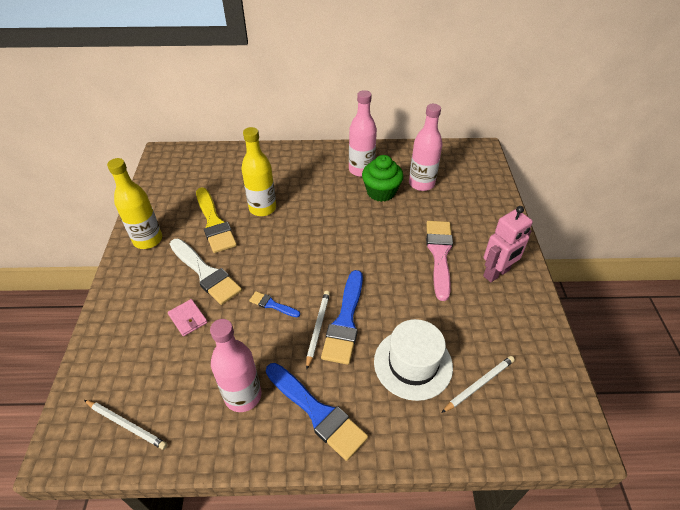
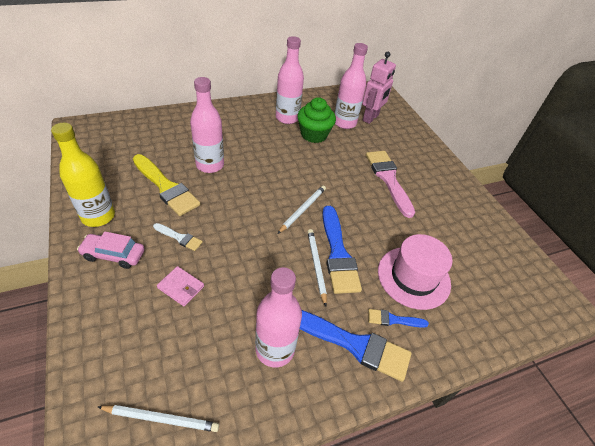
camera: 25 degrees left, 0 degrees up
(146, 277) = (114, 255): none -> pink car
(206, 273) = (179, 237): white brush -> white brush, size x0.50
(262, 208) = (210, 165): yellow bottle -> pink bottle
(272, 305) = (262, 254): blue brush -> blue brush (393, 320)
(413, 364) = (413, 277): white hat -> pink hat
(479, 384) = (473, 280): white pencil -> white pencil (302, 209)
(496, 273) = (440, 186): pink robot -> pink robot (371, 118)

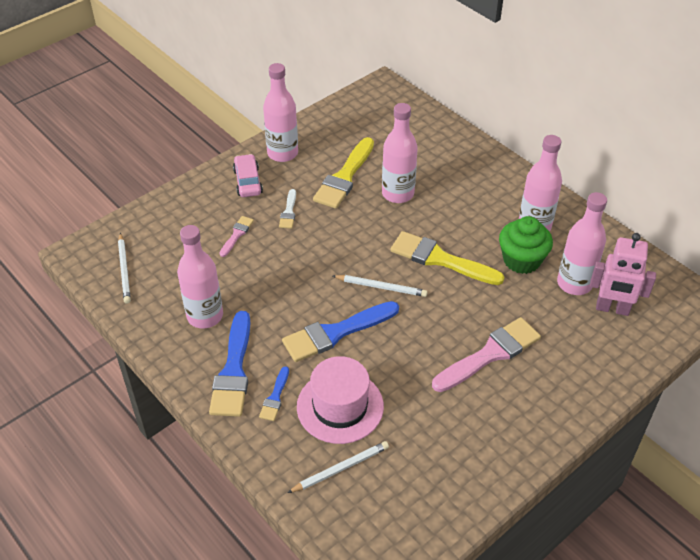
camera: 75 degrees right, 0 degrees up
(98, 216) = (282, 153): yellow bottle -> pink bottle
(181, 287) = (237, 234): pink wallet -> pink brush
(292, 169) = (440, 259): none -> yellow brush
(316, 266) = (310, 319): white pencil -> white pencil (340, 468)
(393, 320) = (275, 397): blue brush -> blue brush turned 150 degrees counterclockwise

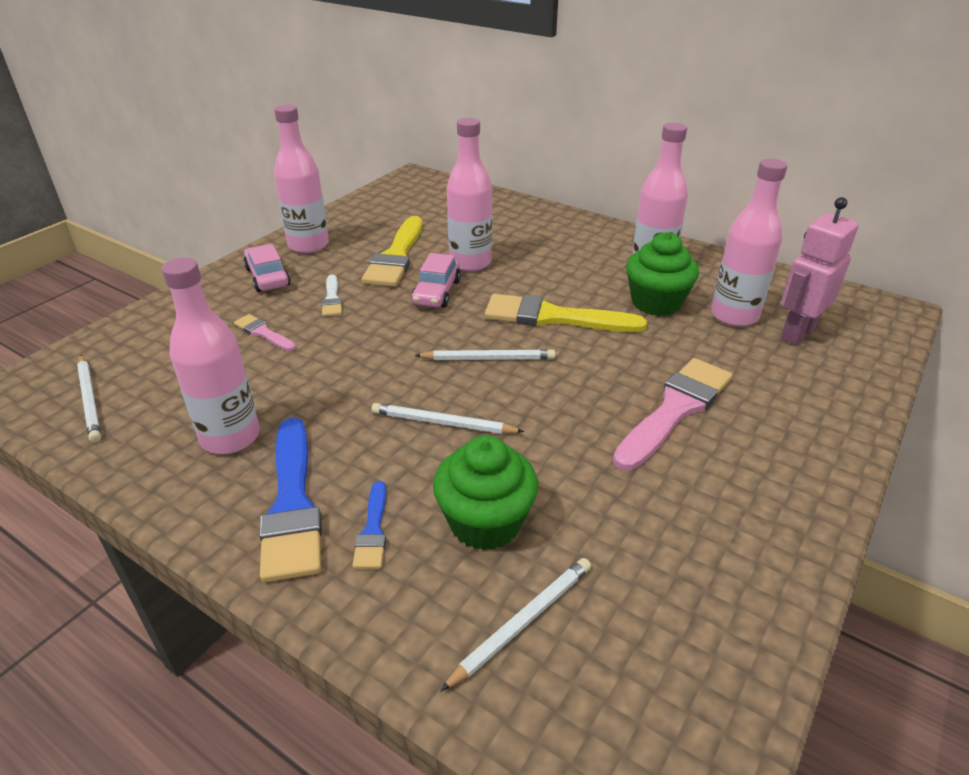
camera: 15 degrees left, 10 degrees down
(237, 234) = (263, 333): pink brush -> pink brush turned 60 degrees counterclockwise
(336, 333) = (443, 423): blue brush -> white pencil
(340, 406) = (485, 522): pink hat -> green cupcake
(364, 219) = (436, 292): none -> pink car
(612, 309) = (797, 333): pink robot -> pink robot turned 135 degrees clockwise

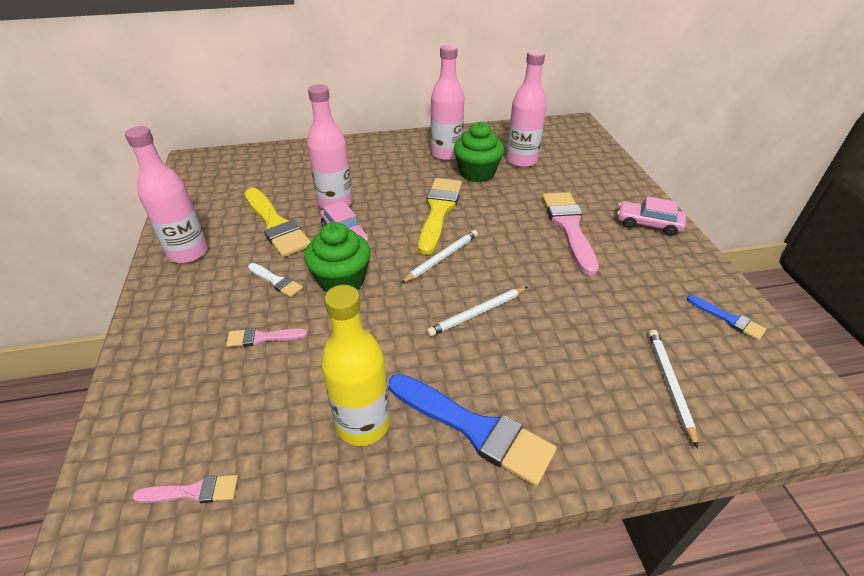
camera: 45 degrees left, 5 degrees up
(90, 400) = (193, 491): white pencil -> pink brush
(230, 437) = (363, 423): pink bottle -> yellow bottle
(268, 277) = (193, 295): pink car -> pink car (648, 224)
(373, 530) = (540, 403): blue brush -> blue brush (728, 319)
(485, 522) = (581, 350): green cupcake -> green cupcake (341, 280)
(554, 317) = (439, 211): yellow brush -> yellow brush turned 135 degrees clockwise
(797, 333) = (559, 155): pink robot -> none

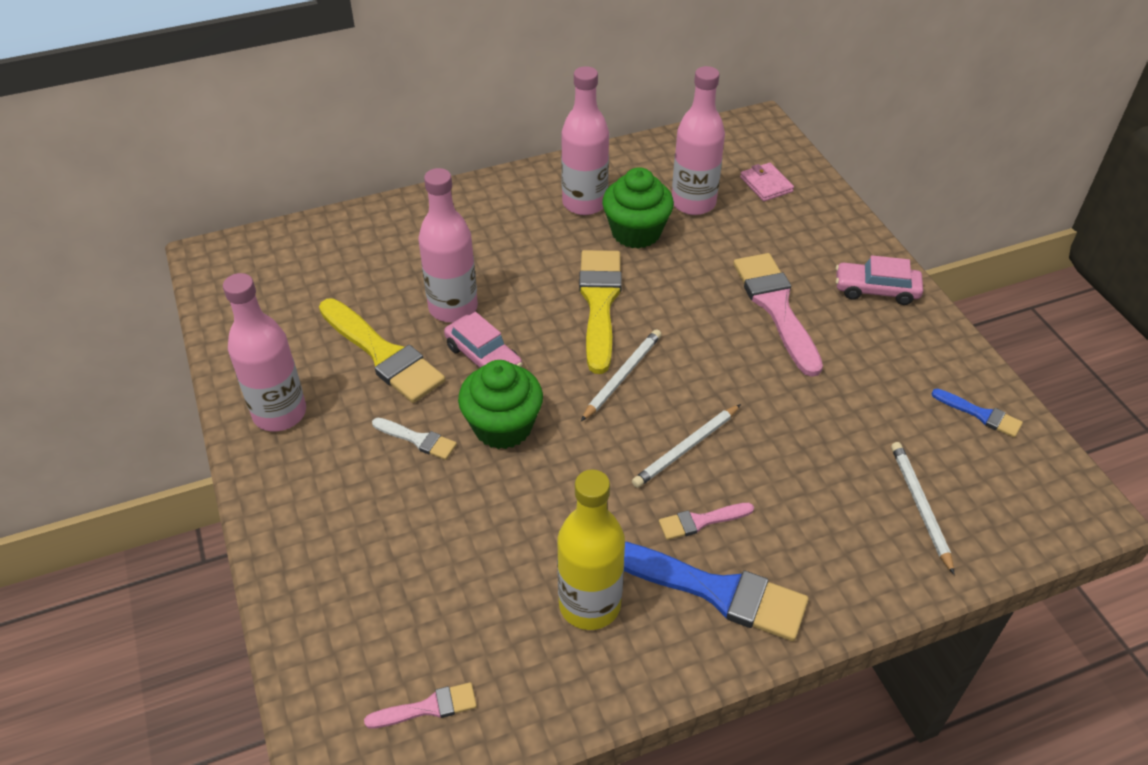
camera: 10 degrees left, 5 degrees up
(262, 337) = (431, 519): pink brush -> pink brush (701, 521)
(575, 155) = (766, 184): none -> pink wallet

